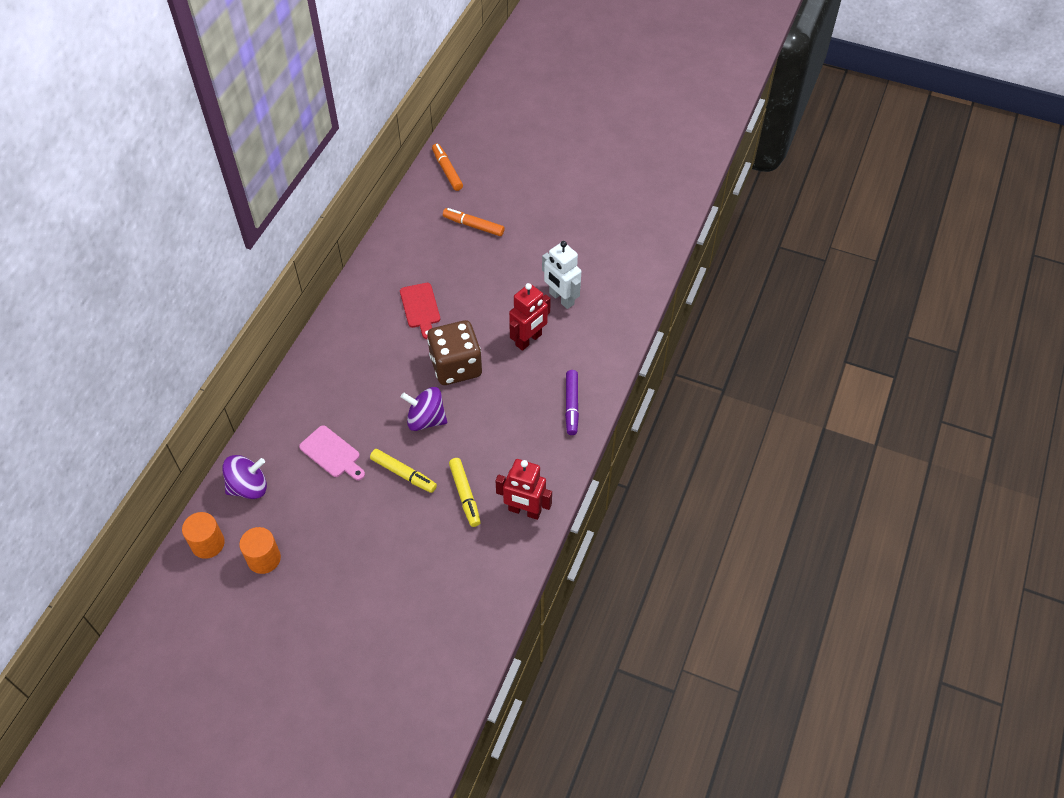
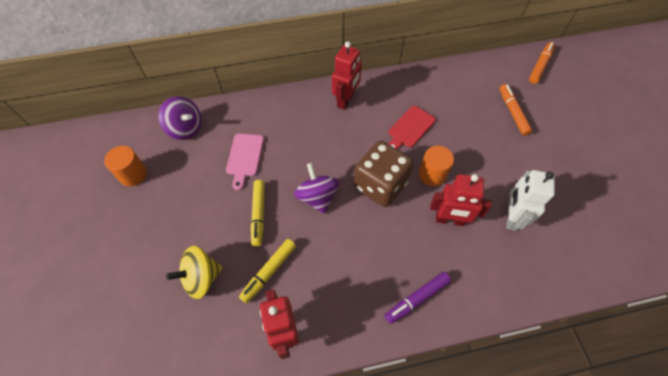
camera: 55 degrees right, 5 degrees up
(208, 544) = (127, 135): orange cylinder -> orange cylinder (432, 174)
(343, 336) = (346, 100): none -> red robot
(427, 549) = (201, 278): none -> yellow spinning top

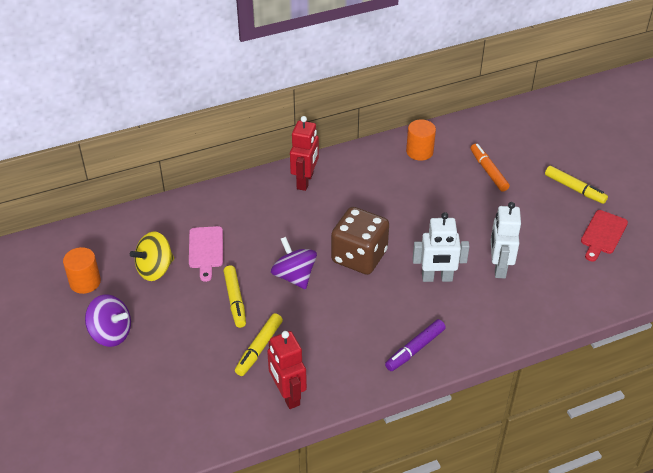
camera: 10 degrees left, 15 degrees down
(185, 128) = (131, 231): purple spinning top -> purple spinning top (111, 333)
(201, 278) = (189, 363): yellow spinning top -> yellow spinning top (155, 269)
(410, 128) = (381, 200): red cutting board -> red cutting board (603, 234)
(432, 174) = (412, 240): orange cylinder -> orange cylinder (419, 151)
(450, 220) = (437, 278): red robot -> white robot
(540, 66) = (512, 122): orange marker -> none
(593, 142) = (574, 189): none -> yellow marker

